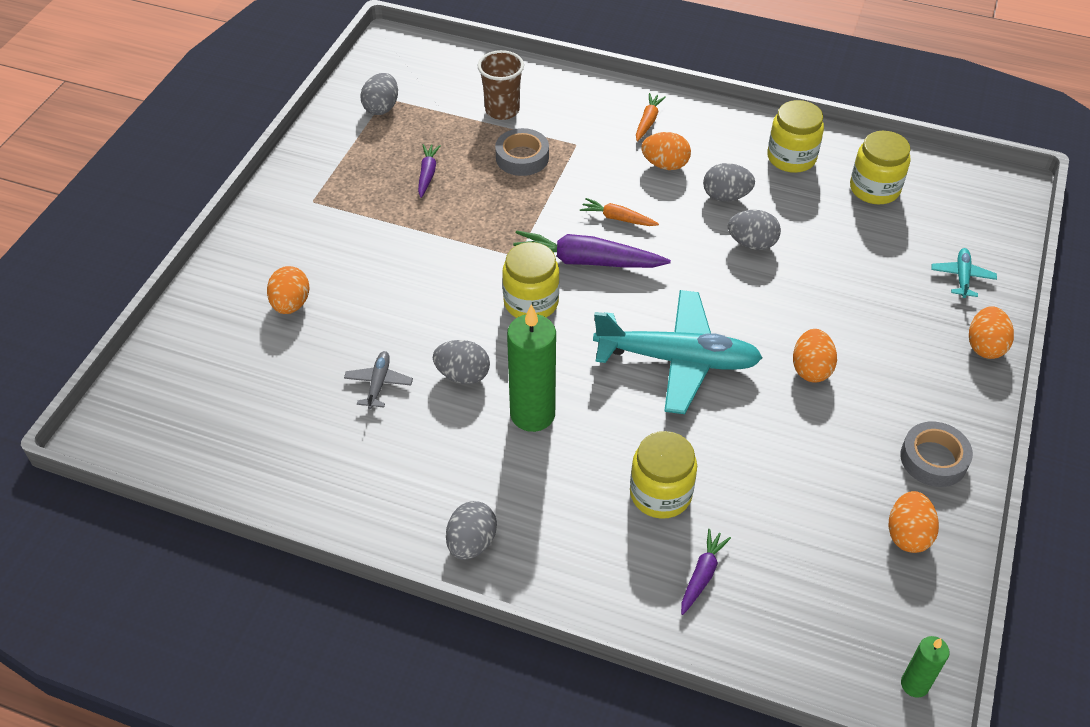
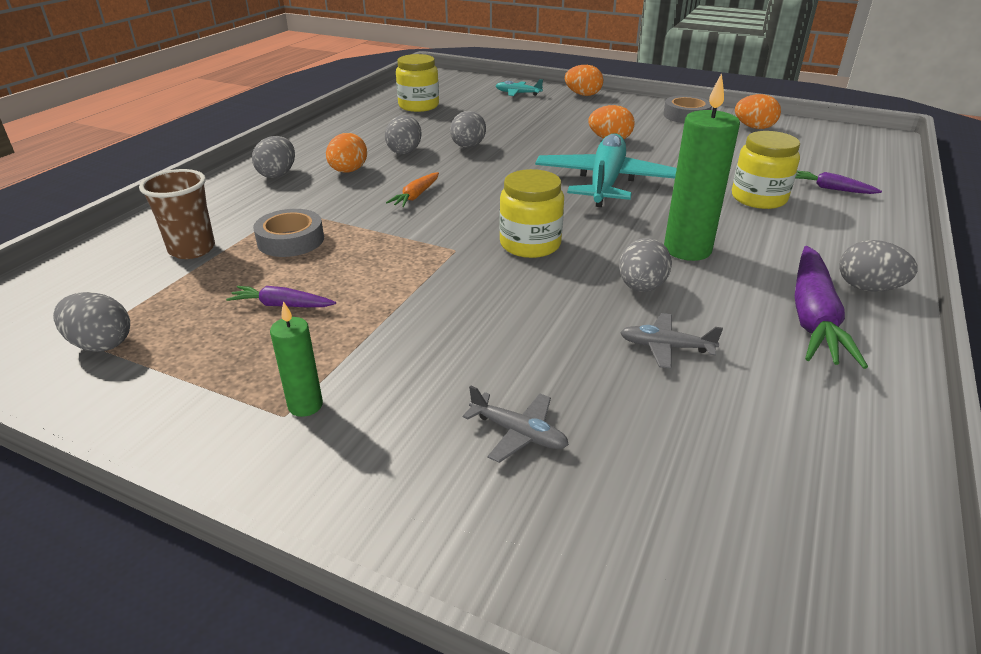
camera: 85 degrees left, 15 degrees down
(291, 304) = (518, 433): orange egg -> grey plane
(586, 261) = (474, 213): purple carrot -> purple carrot (813, 317)
(648, 121) = (277, 174): orange carrot -> grey egg
(791, 158) = (367, 126): yellow jar -> none
(914, 684) = (872, 137): green candle -> green candle (305, 405)

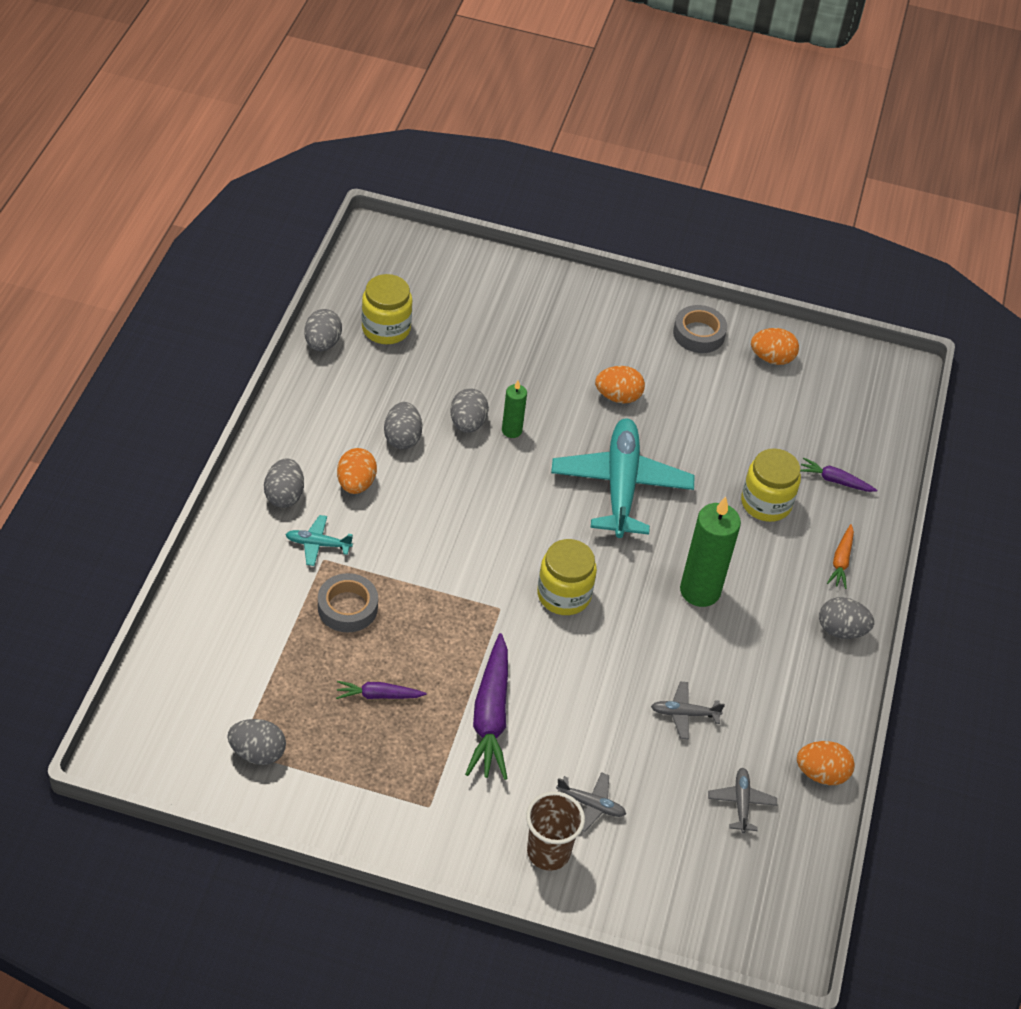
camera: 15 degrees left, 15 degrees up
(192, 249) = (264, 629): brown cup -> brown cup (548, 852)
(305, 405) = (440, 796): green candle -> green candle (511, 430)
(416, 196) = (440, 524): orange carrot -> orange carrot (841, 561)
(518, 93) = (498, 287): turquoise plane -> turquoise plane (317, 544)
(583, 95) = (577, 286): orange egg -> orange egg (821, 773)
(641, 287) = (663, 646): grey egg -> grey egg (322, 343)
(754, 450) = (741, 802): none -> grey plane
(813, 317) = (794, 670): purple carrot -> purple carrot (491, 716)

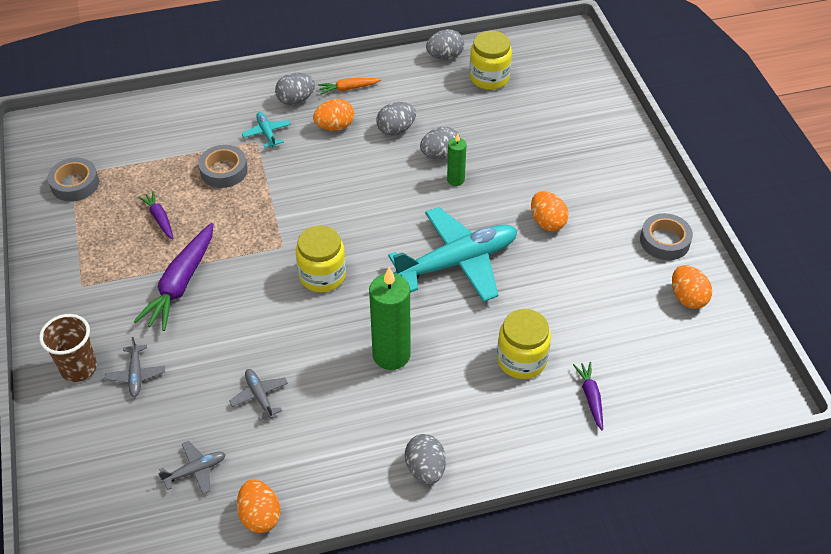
camera: 65 degrees right, 0 degrees up
(257, 753) = (75, 184): grey egg -> grey tape
(491, 716) = (181, 283): purple carrot -> purple carrot turned 45 degrees counterclockwise
(841, 561) = (503, 438): orange carrot -> orange carrot (348, 88)

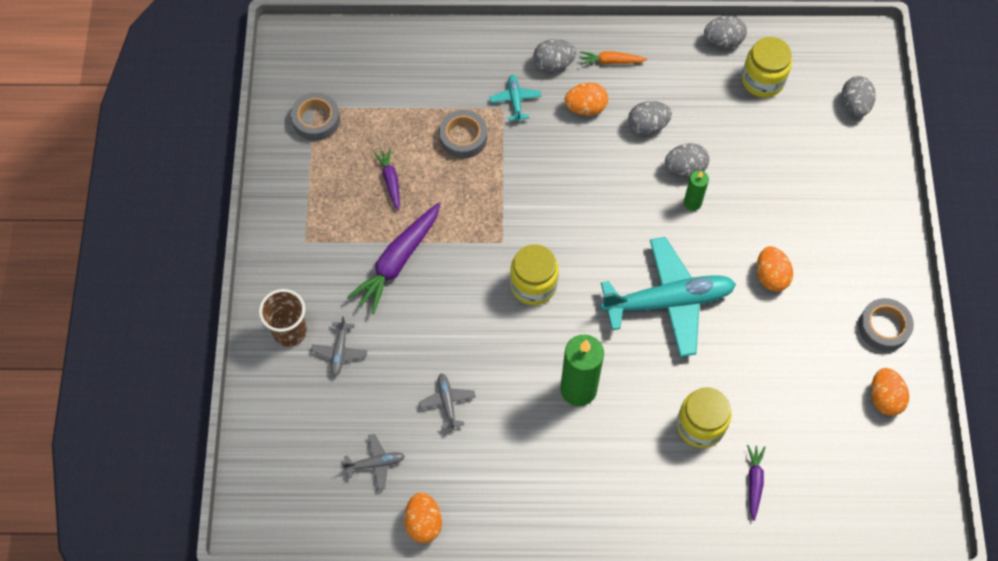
camera: 15 degrees right, 15 degrees up
(425, 469) = (580, 515): grey egg -> grey egg (854, 105)

